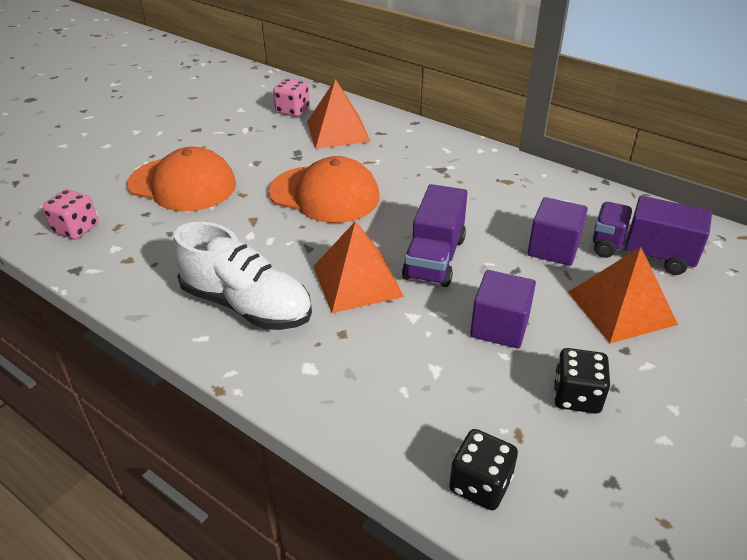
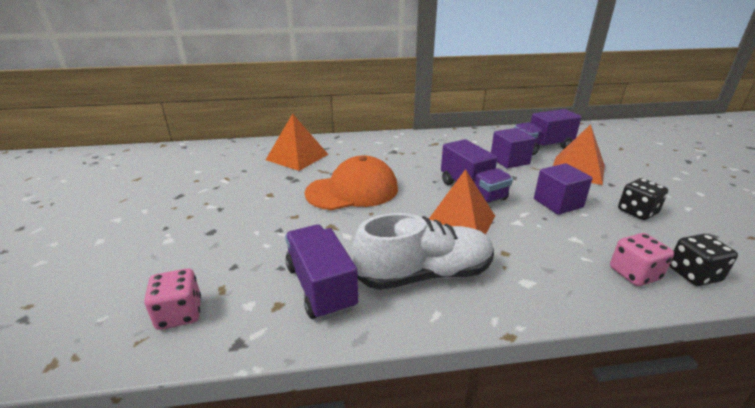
camera: 45 degrees left, 10 degrees down
(169, 265) = (321, 287): none -> purple truck
(182, 184) = (232, 232): orange cap -> none
(293, 110) = (242, 157): pink dice -> pink dice (634, 274)

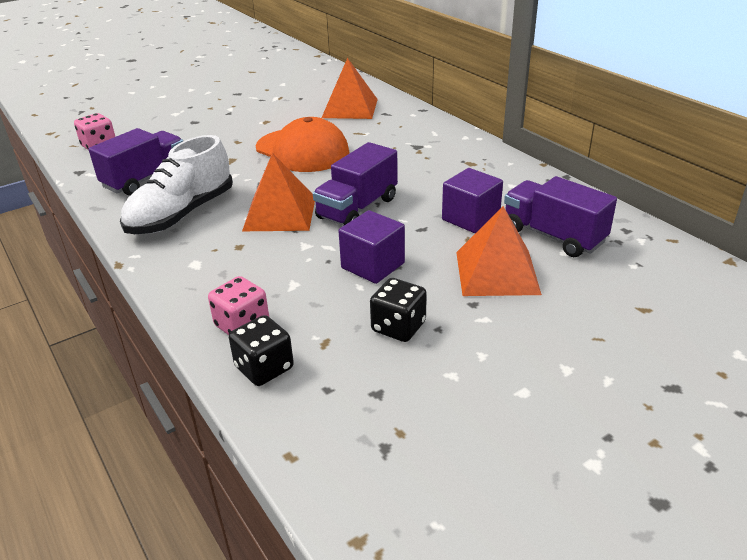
camera: 65 degrees right, 5 degrees up
(424, 274) = (181, 214): white shoe -> white shoe turned 75 degrees clockwise

